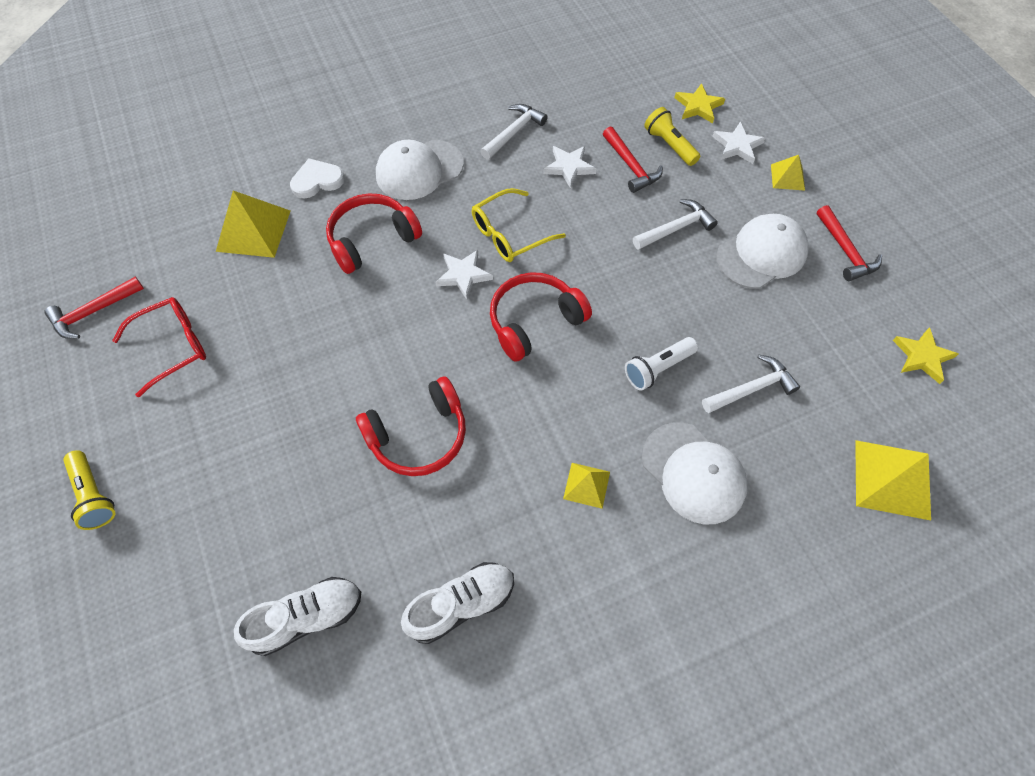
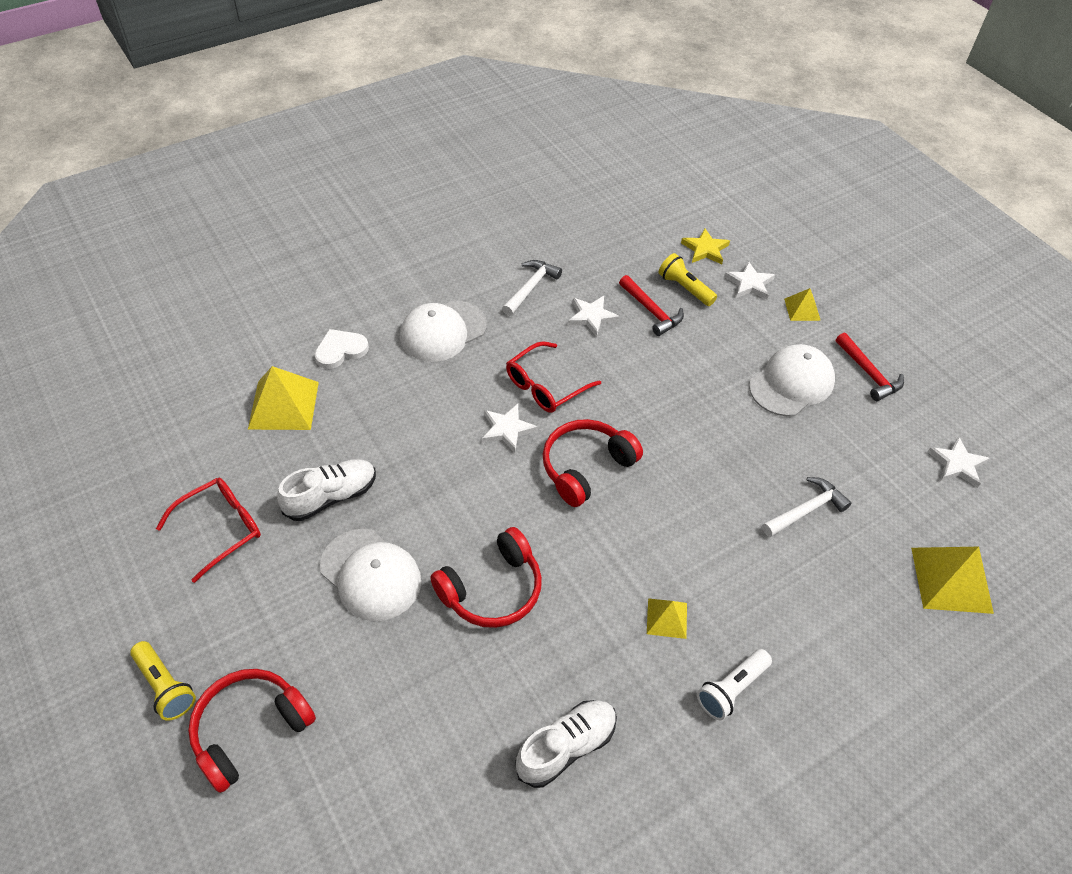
camera: 10 degrees left, 10 degrees down
(93, 312) = (128, 502): red hammer -> none
(307, 617) = (413, 780): white shoe -> white shoe (331, 497)
(372, 240) = (408, 403): red headphones -> red headphones (250, 730)
(510, 234) = (546, 385): yellow glasses -> red glasses
(657, 368) = (714, 500): white flashlight -> white flashlight (731, 689)
(676, 228) = (706, 366): white hammer -> none
(693, 473) = (766, 595): white cap -> white cap (370, 574)
(922, 357) = (957, 464): yellow star -> white star

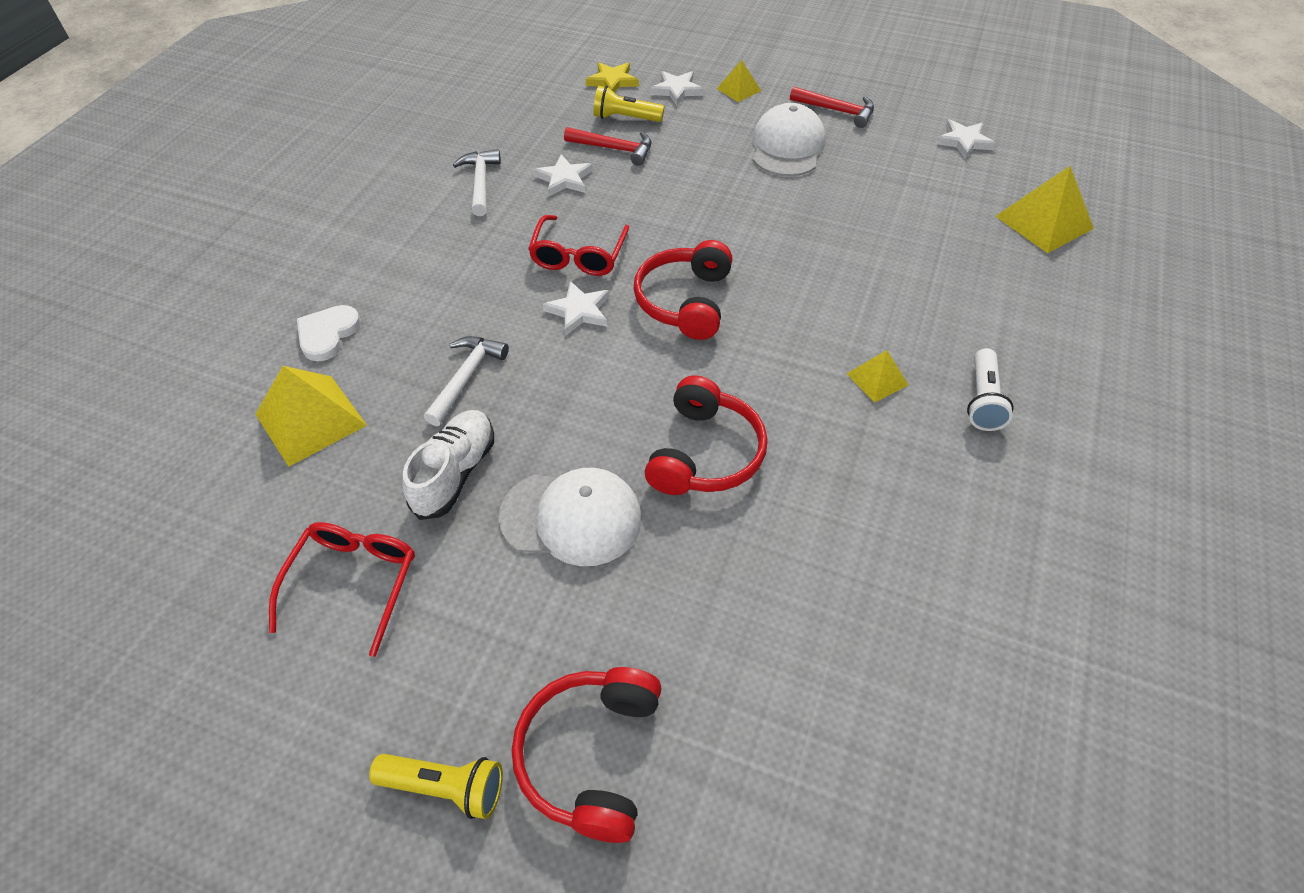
camera: 35 degrees left, 0 degrees up
(443, 331) = (427, 261): white cap -> none
(566, 747) = (906, 539): white shoe -> none
(806, 510) = (895, 232): white hammer -> white hammer (466, 377)

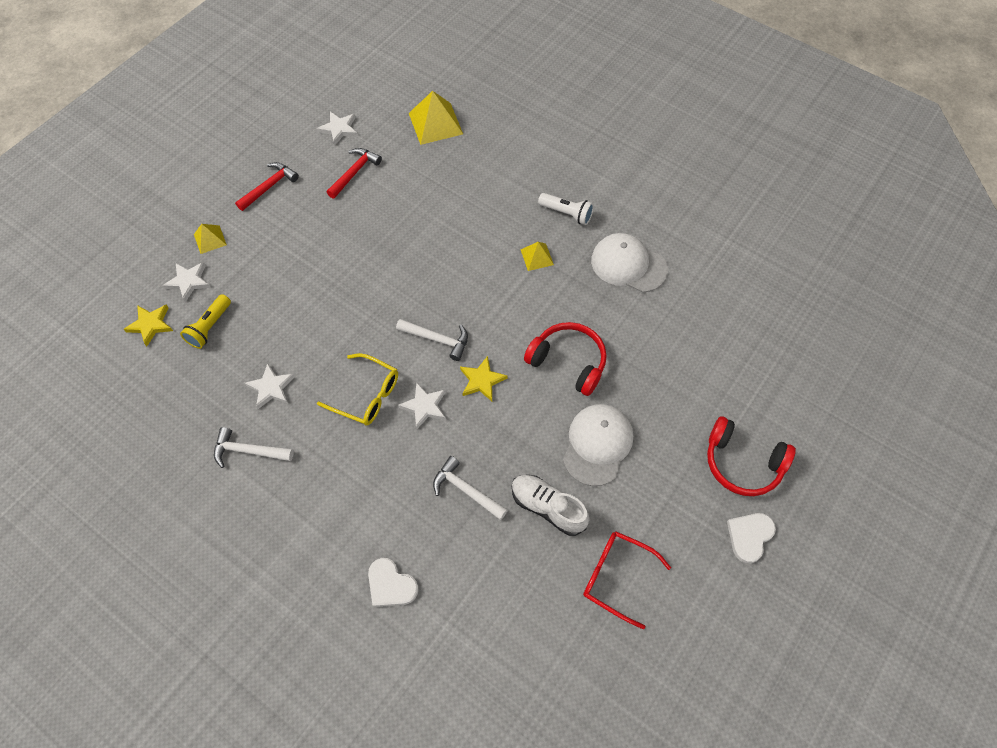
camera: 75 degrees left, 10 degrees up
(310, 419) = (475, 600): yellow pyramid -> none
(445, 787) = (749, 536): yellow flashlight -> white heart
(579, 255) = (366, 395): red glasses -> yellow glasses
(614, 149) = (248, 344): red hammer -> red hammer (354, 172)
(637, 359) = (482, 380): none -> yellow star
(685, 301) = (437, 339): red headphones -> white hammer
(787, 147) = (298, 231): white cap -> white cap (628, 265)

